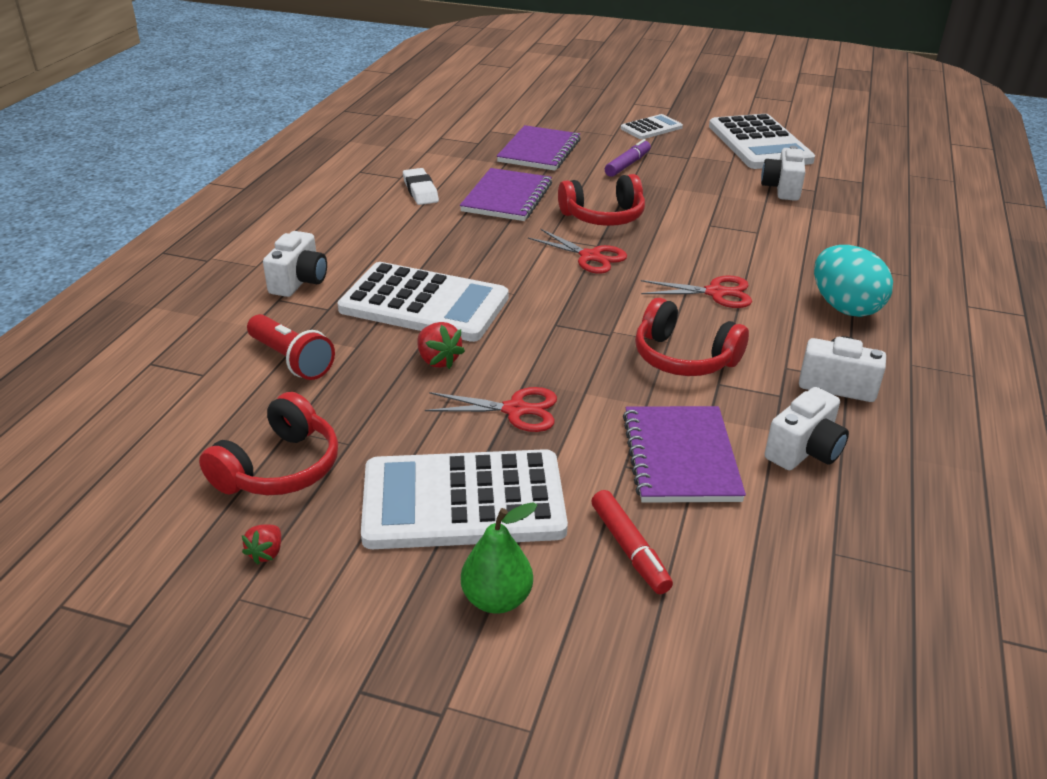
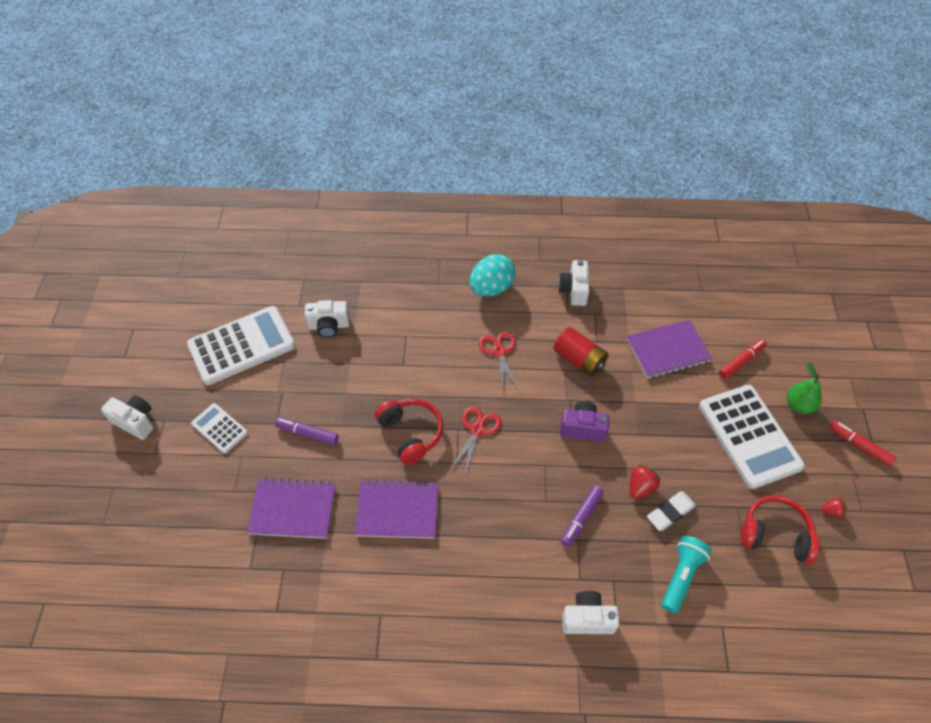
camera: 105 degrees left, 20 degrees up
(291, 360) = (681, 576): red flashlight -> turquoise flashlight
(361, 660) = (859, 446): none -> red marker
(420, 191) = (404, 585): white eraser -> white eraser (670, 512)
(424, 304) = (581, 518): white calculator -> purple marker
(515, 410) = (667, 432): red scissors -> none
(558, 334) = (583, 428): none -> purple camera
(684, 358) = (579, 359): red headphones -> red battery
(804, 451) = (637, 302): white camera -> white camera (135, 422)

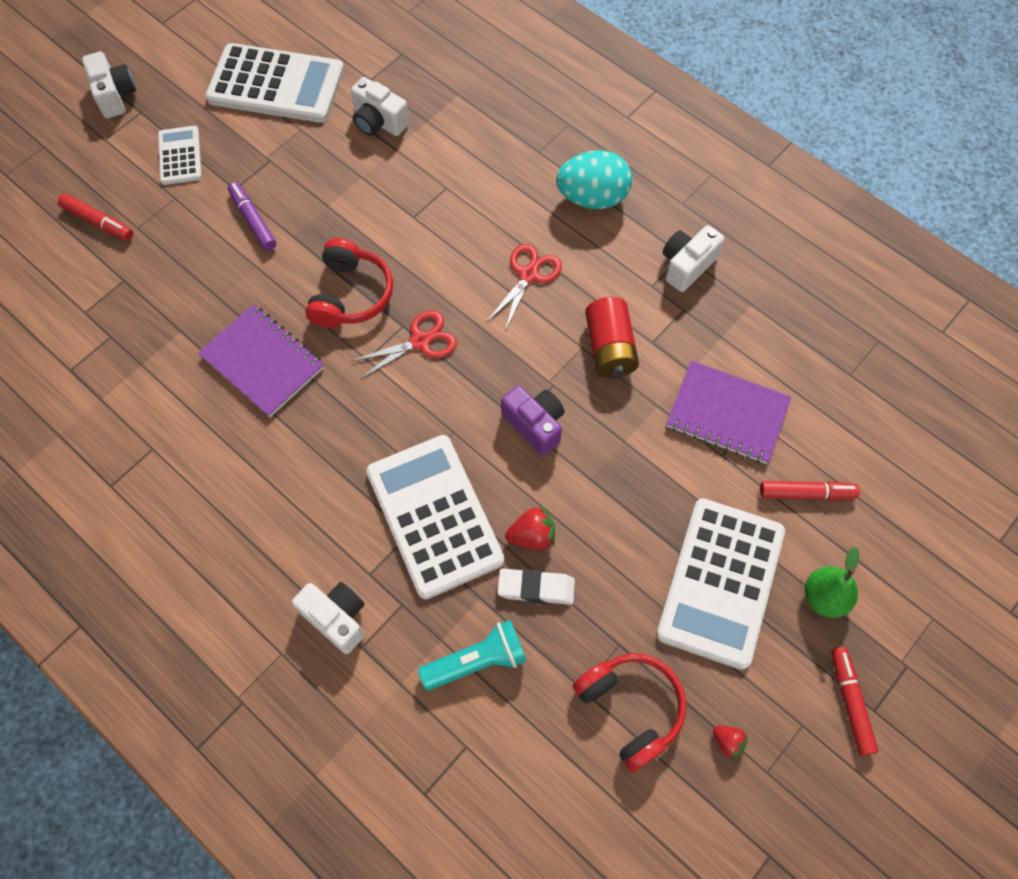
camera: 40 degrees right, 10 degrees up
(203, 506) = (98, 222): none -> red marker
(293, 509) = (170, 286): purple notebook -> none
(581, 518) = (435, 516): purple marker -> white calculator

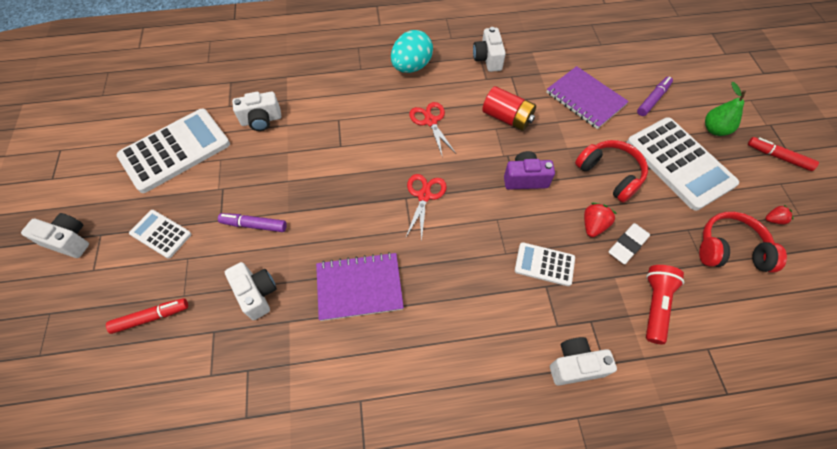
camera: 50 degrees left, 5 degrees down
(185, 283) = (257, 294): none -> white camera
(350, 295) = (359, 209): red headphones -> red headphones (609, 174)
(435, 516) = (544, 264): white calculator -> white calculator, size x0.51
(477, 661) = (655, 305): turquoise flashlight -> red flashlight
(727, 414) = (585, 99): purple notebook -> purple notebook turned 75 degrees clockwise
(806, 493) = (652, 99): red marker -> purple marker

